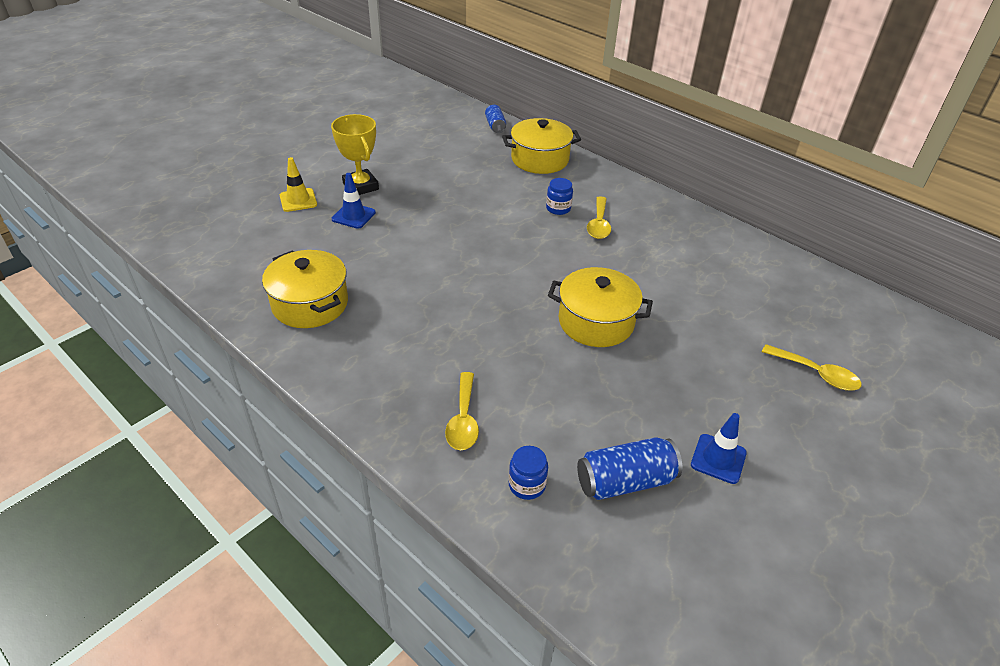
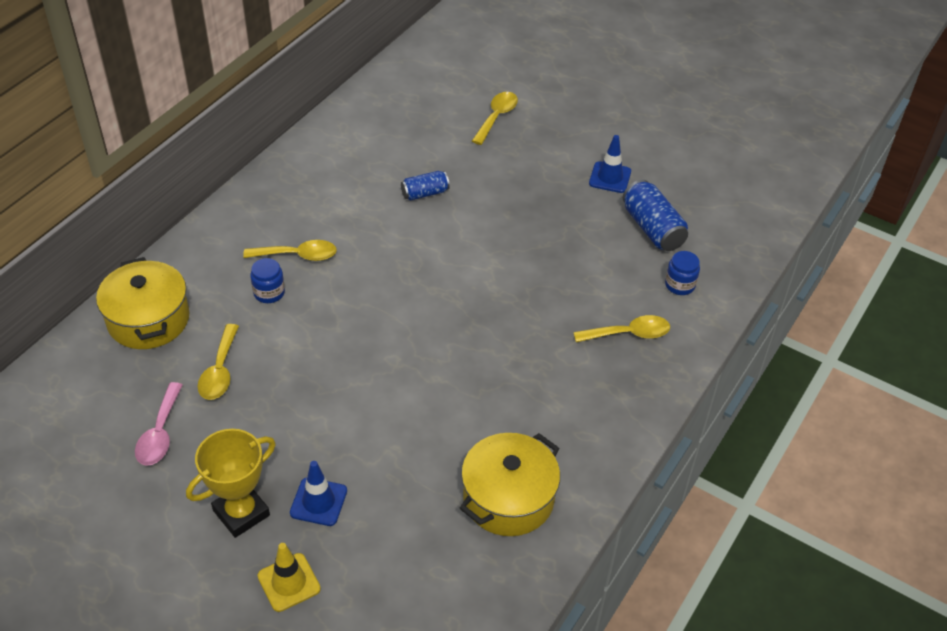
camera: 100 degrees left, 5 degrees up
(437, 161) = (160, 433): none -> pink spoon
(484, 184) = (220, 371): none -> yellow spoon
(495, 126) = (48, 380): blue can -> blue can (425, 193)
(596, 322) = (470, 252): yellow pot -> none

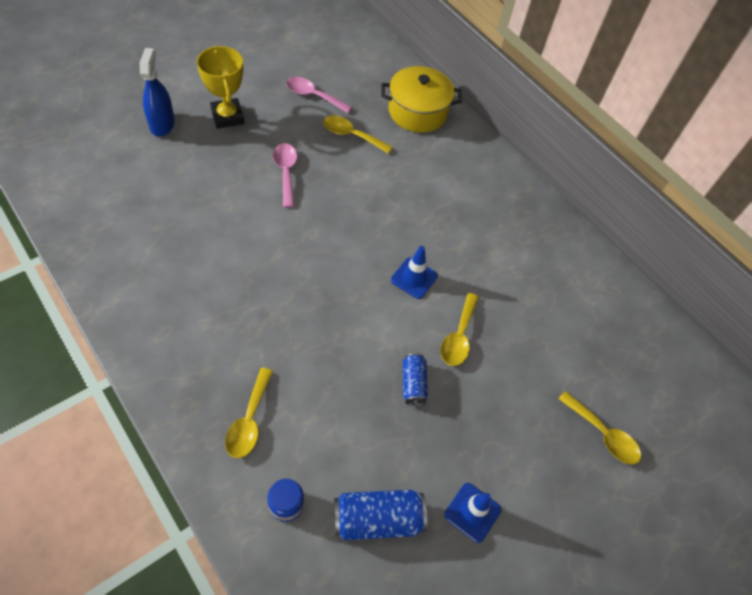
camera: 105 degrees right, 10 degrees up
(269, 293) = (416, 180): blue jar -> none
(289, 582) = (162, 124): yellow traffic cone -> blue spray bottle
(298, 255) = (451, 208): yellow spoon -> yellow spoon (458, 337)
(313, 414) = (286, 172): none -> pink spoon
(318, 502) = (211, 154): blue traffic cone -> blue traffic cone (414, 278)
(425, 193) = (499, 323): blue can -> blue can (413, 384)
(508, 498) = (142, 257): yellow pot -> none

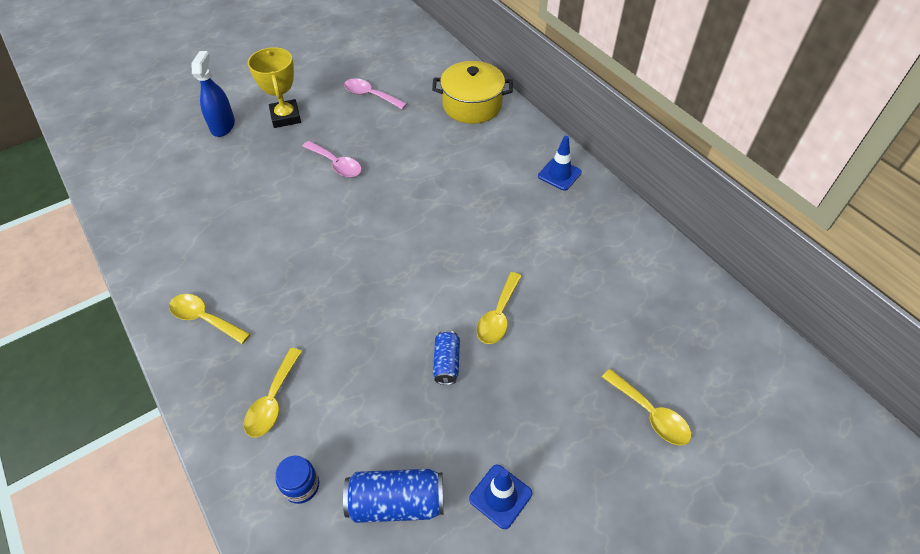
camera: 10 degrees right, 5 degrees down
(286, 172) = (336, 164): pink spoon -> pink spoon turned 135 degrees clockwise
(351, 135) = (404, 129): yellow spoon -> yellow spoon (204, 318)
(414, 278) = (456, 259): blue traffic cone -> blue traffic cone (559, 174)

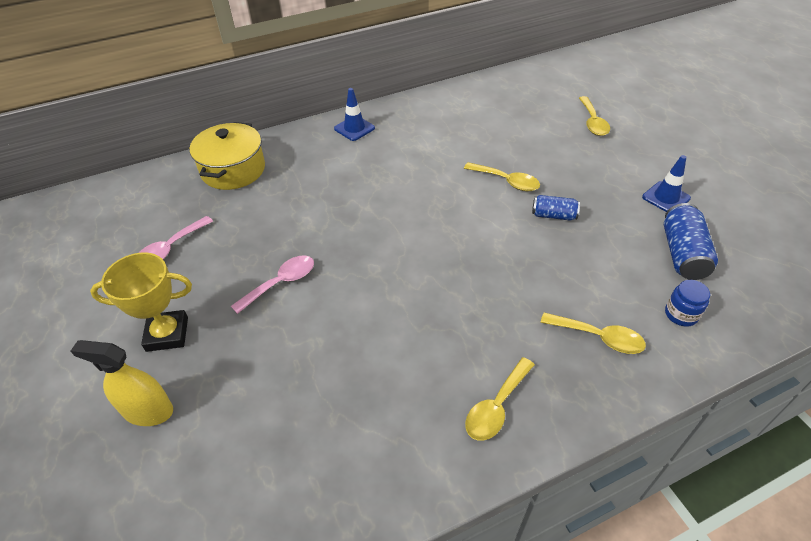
camera: 80 degrees left, 5 degrees down
(223, 126) = (148, 411): blue spray bottle -> yellow spray bottle
(650, 414) = (593, 122): yellow spoon -> yellow spoon turned 120 degrees clockwise

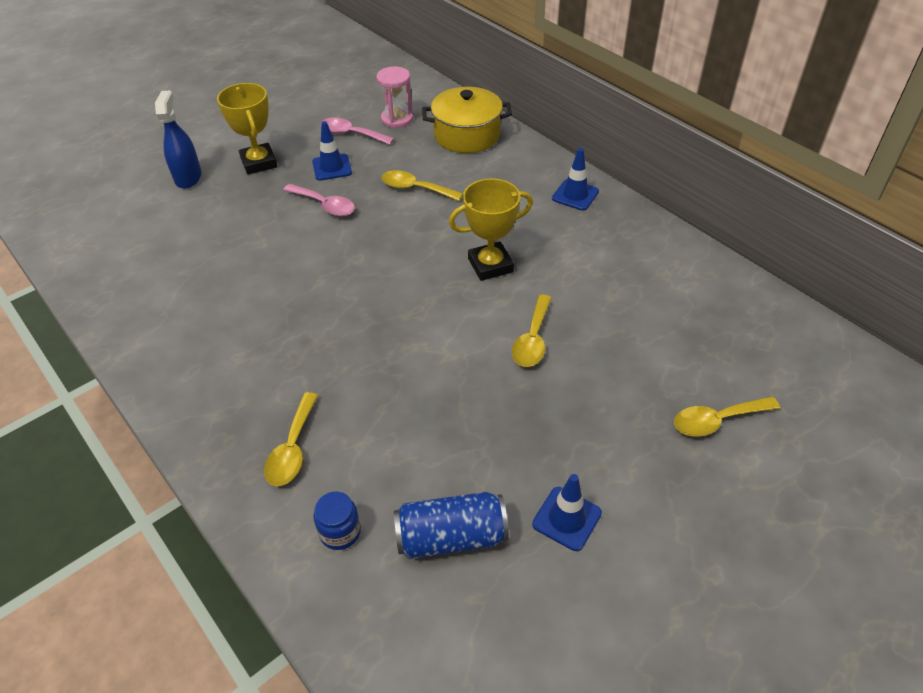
camera: 75 degrees right, 0 degrees up
(148, 411) = (188, 177): yellow spray bottle -> blue spray bottle
(170, 211) = (397, 119): none -> pink hourglass
(219, 270) = (332, 167): none -> blue traffic cone
(418, 187) = (490, 265): none -> yellow trophy
(496, 407) = (199, 373): yellow spoon -> yellow spoon (415, 188)
(553, 215) = (483, 392): blue can -> none

